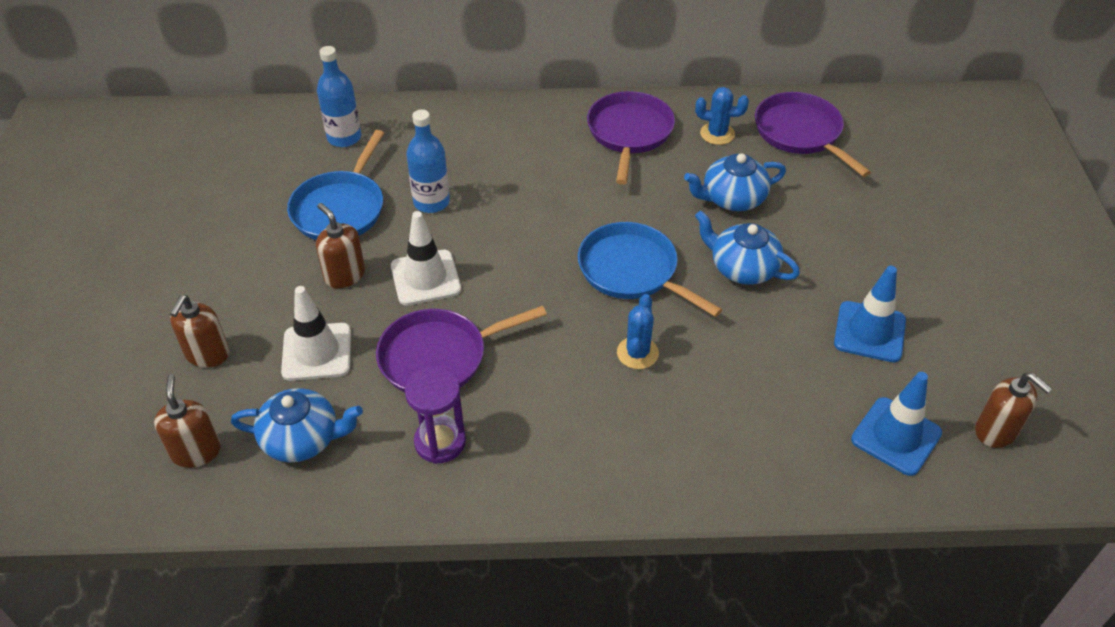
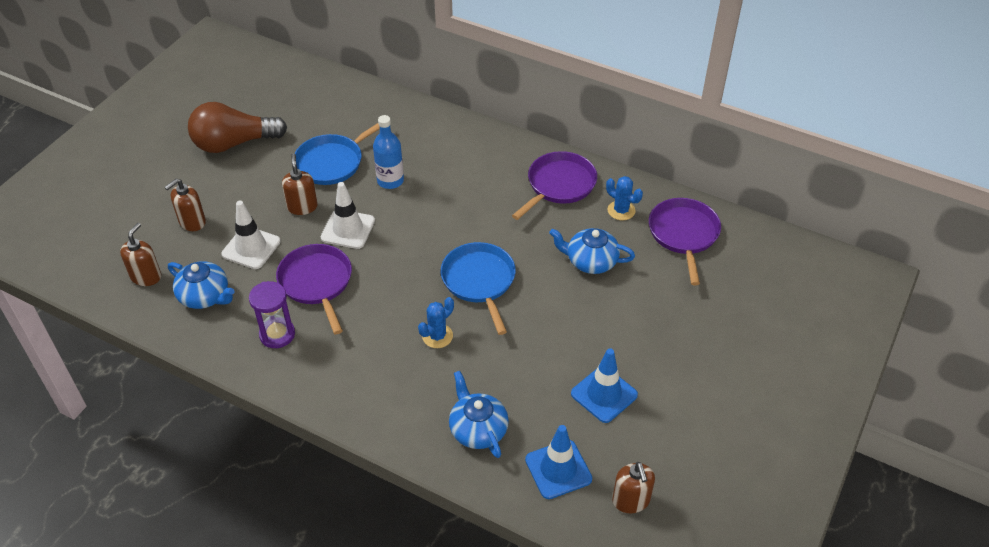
camera: 30 degrees right, 0 degrees up
(188, 235) = (234, 143): none -> brown light bulb
(344, 137) = (371, 115): blue bottle -> none
(439, 357) = (317, 283): purple pan -> purple pan turned 60 degrees clockwise
(742, 268) = (555, 312): blue teapot -> blue teapot (478, 429)

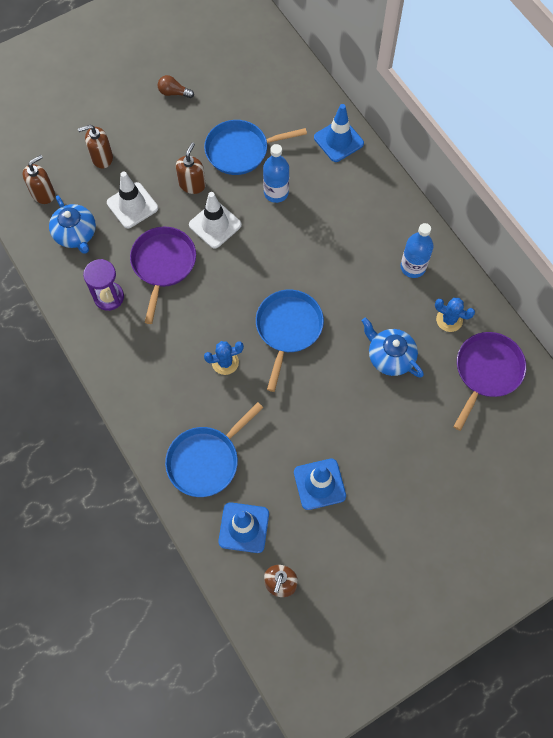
camera: 30 degrees right, 20 degrees up
(234, 143) = (174, 93): brown light bulb -> brown light bulb, size x0.43
(421, 120) = (338, 140): none -> blue traffic cone
(478, 429) = (206, 460): blue teapot -> blue pan
(559, 185) = (413, 267): purple pan -> blue bottle
(621, 210) = (449, 320): blue cactus -> blue cactus turned 45 degrees counterclockwise

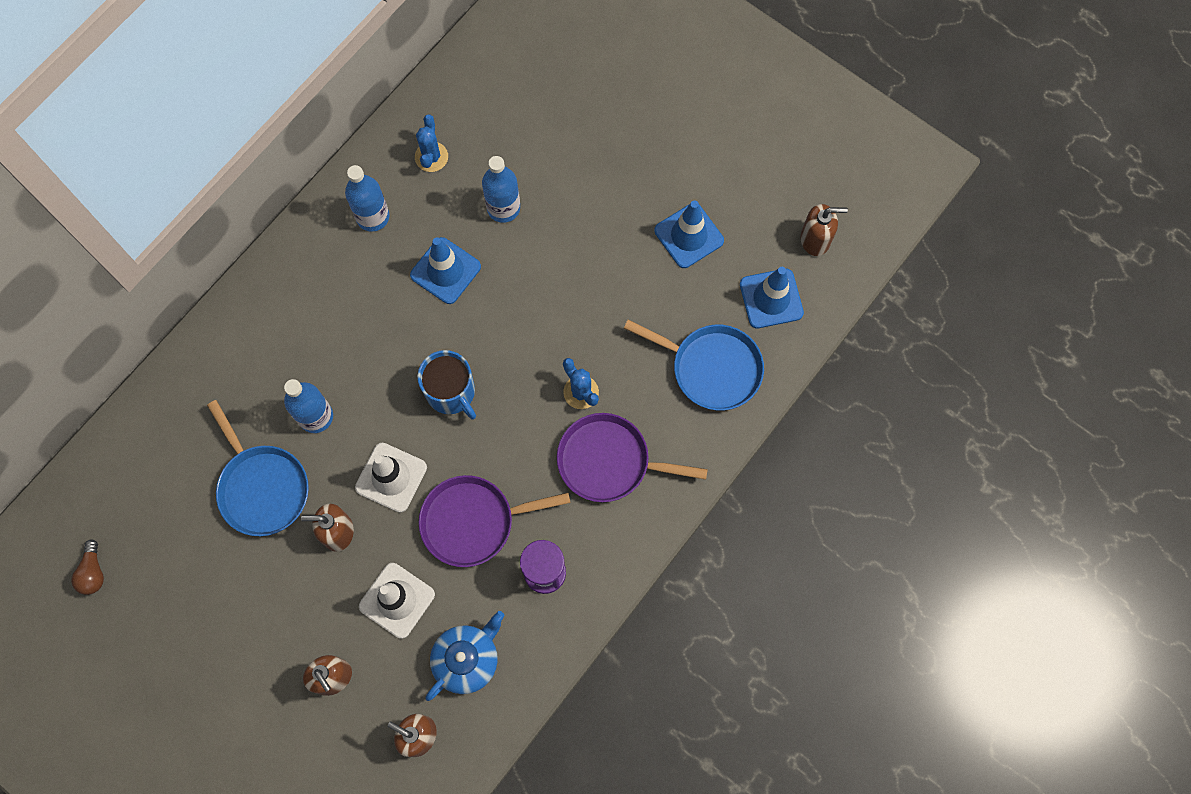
camera: 110 degrees left, 5 degrees up
(174, 93) = (189, 619): brown light bulb -> brown light bulb (93, 572)
(259, 278) = (451, 392): none -> blue mug
(288, 329) = (509, 334): blue pan -> none
(338, 140) = (207, 363): blue traffic cone -> blue traffic cone (445, 271)
(390, 356) = (503, 208): blue teapot -> blue bottle
(486, 371) = (484, 100): purple pan -> purple pan (609, 461)

